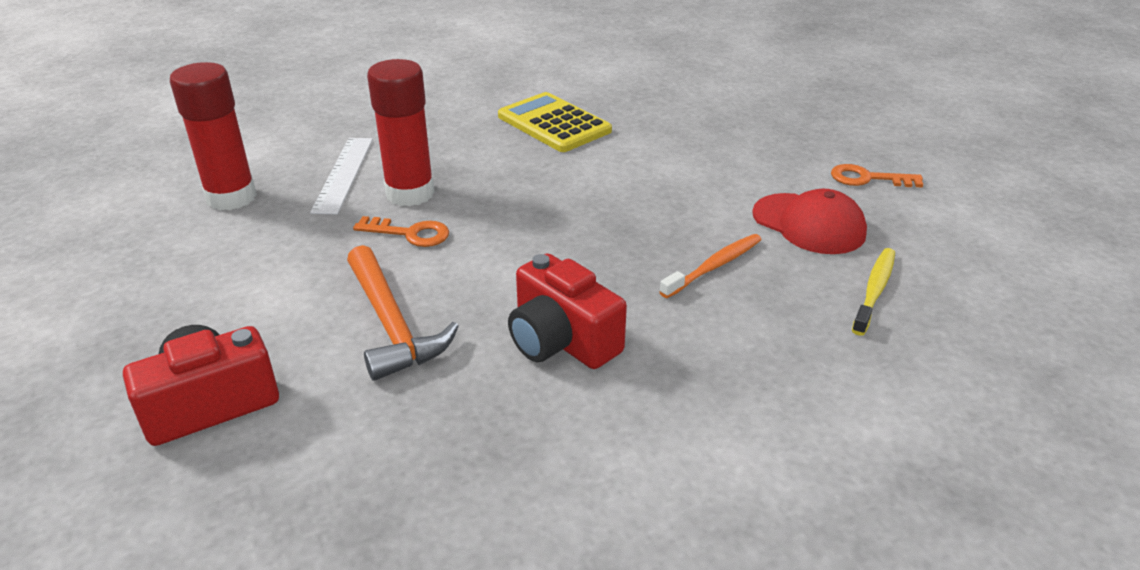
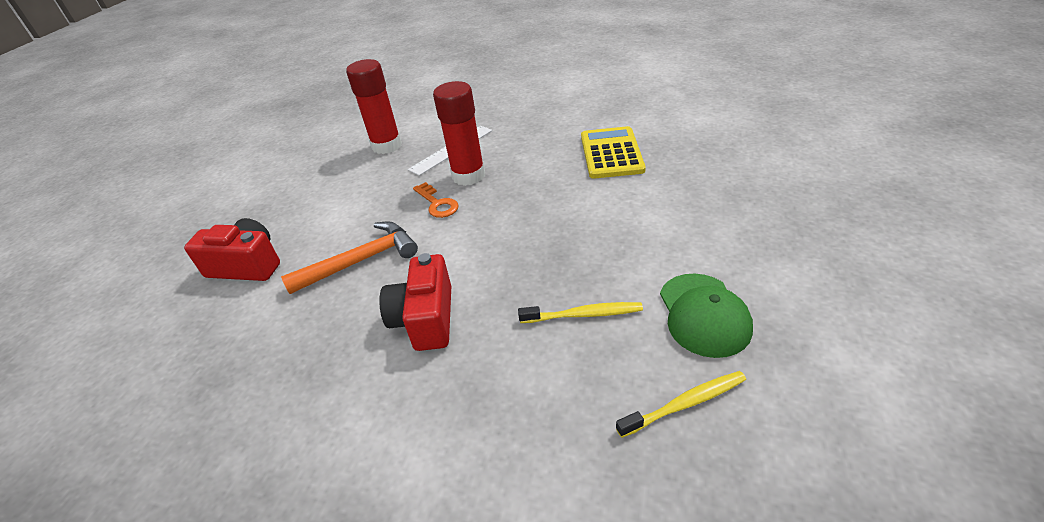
camera: 45 degrees right, 5 degrees up
(392, 325) = (361, 261): orange hammer -> orange hammer turned 135 degrees counterclockwise
(714, 266) = (583, 315): orange toothbrush -> yellow toothbrush
(809, 224) = (703, 314): red cap -> green cap
(868, 178) = (816, 296): orange key -> none

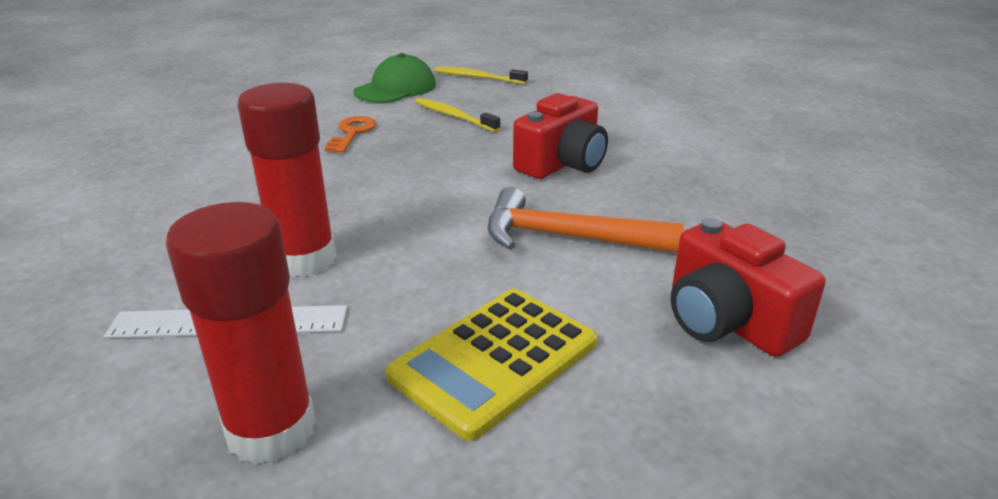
camera: 140 degrees left, 10 degrees down
(437, 203) = (399, 248): orange key -> orange key (352, 133)
(611, 153) = (157, 184): yellow calculator -> yellow calculator (494, 360)

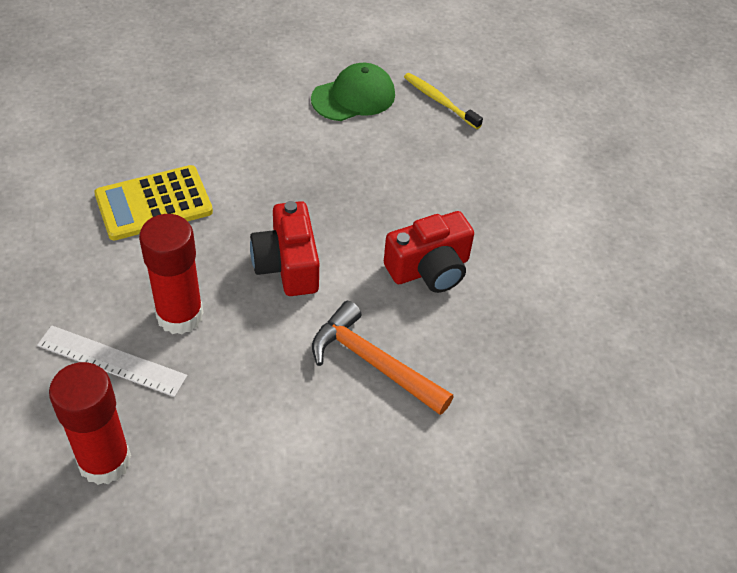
camera: 20 degrees right, 20 degrees up
(352, 133) = (282, 160): orange key -> none
(454, 116) = (381, 163): yellow toothbrush -> none
(494, 360) = (253, 460): yellow calculator -> yellow calculator (154, 203)
(727, 321) = (424, 491): red camera -> red camera (287, 265)

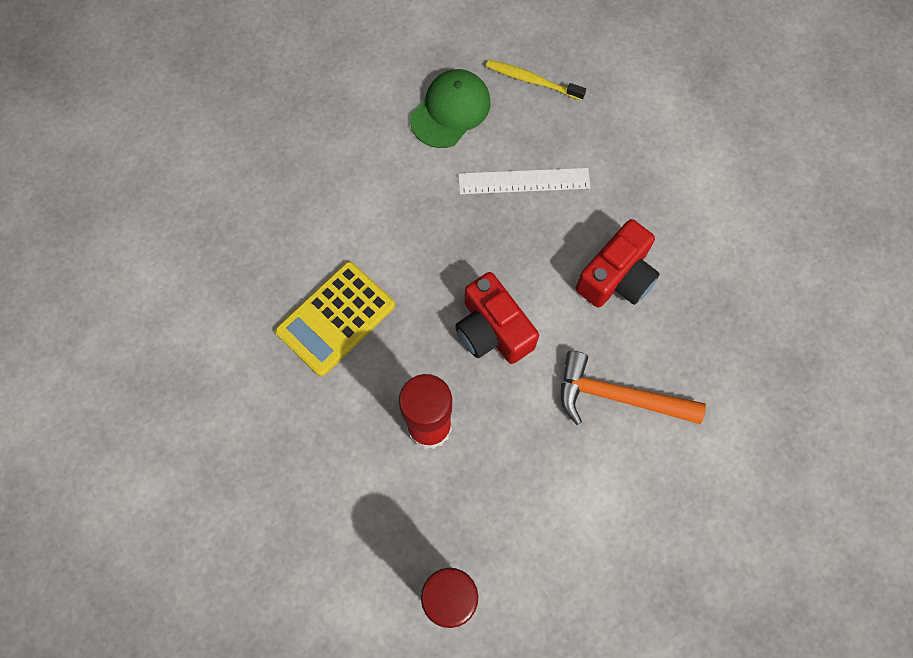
camera: 20 degrees left, 20 degrees up
(111, 361) = (398, 500): white ruler -> white ruler (524, 181)

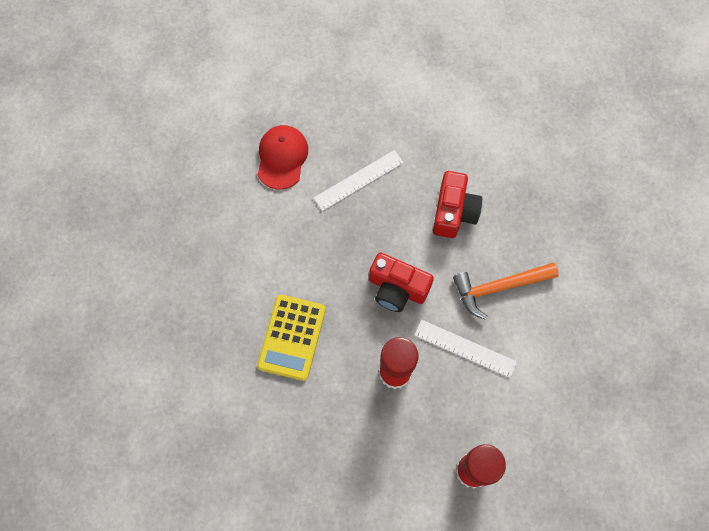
camera: 30 degrees left, 0 degrees up
(450, 110) = (282, 157): green cap -> red cap
(531, 446) = (465, 348): none -> white ruler
(532, 80) = (323, 109): yellow toothbrush -> none

